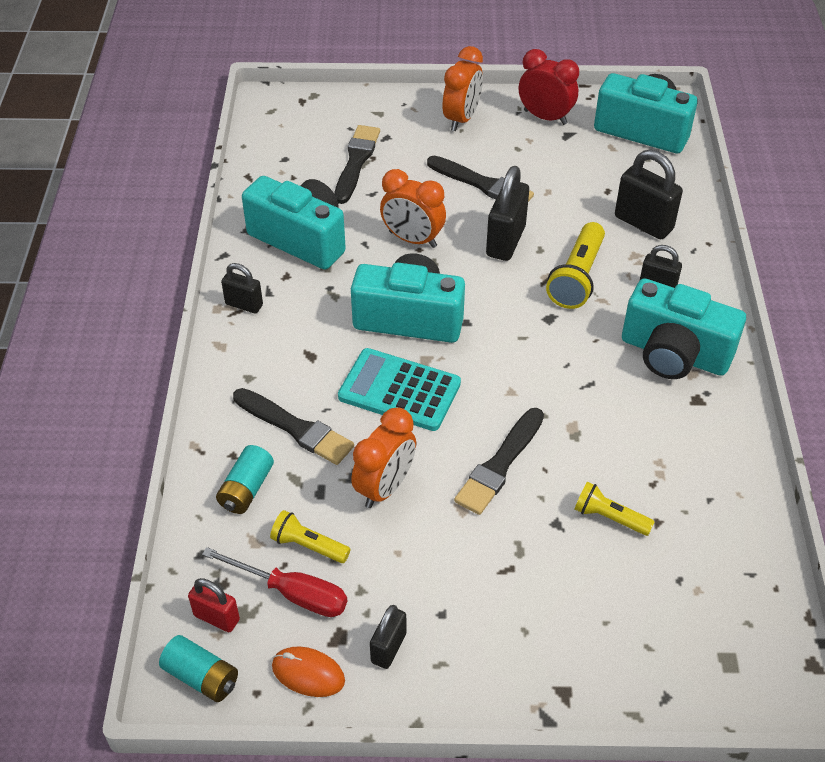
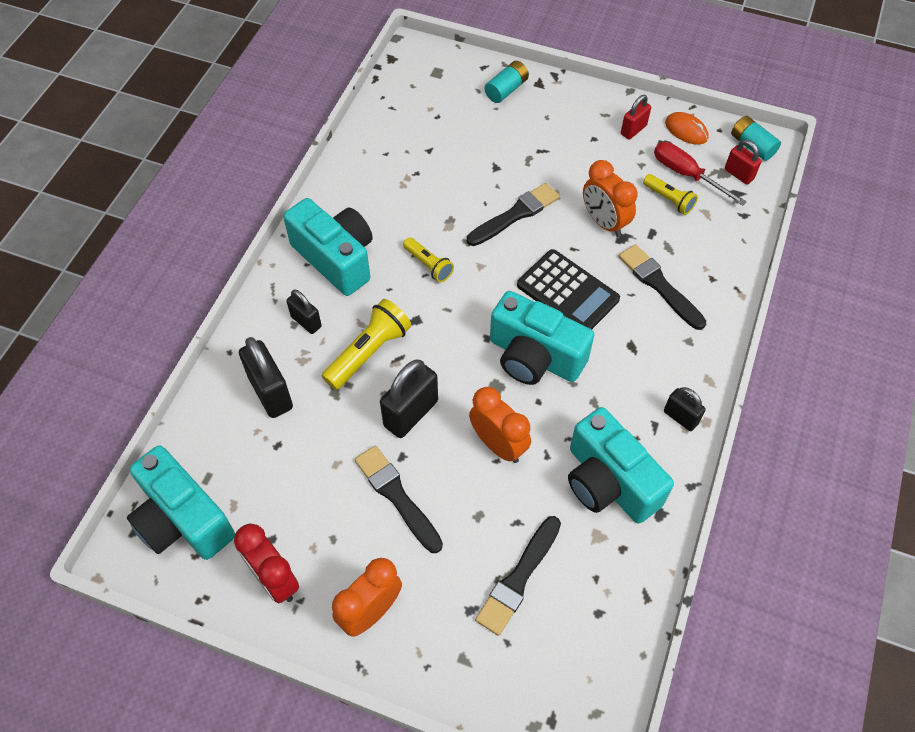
camera: 160 degrees left, 10 degrees up
(246, 489) = (706, 249): turquoise battery -> turquoise battery (506, 90)
(385, 487) = (604, 222): orange clock -> orange clock turned 90 degrees counterclockwise
(388, 648) = (633, 130): black padlock -> red padlock
(399, 390) = (567, 292): turquoise calculator -> black calculator
(609, 517) = (459, 161): yellow flashlight -> yellow flashlight (428, 265)

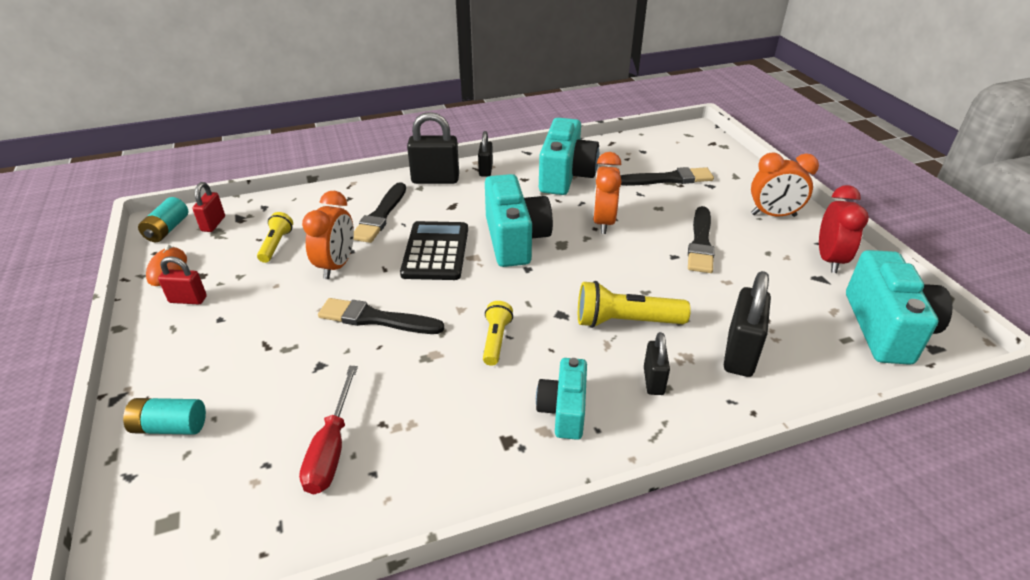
camera: 130 degrees left, 20 degrees down
(336, 258) = (563, 410): turquoise camera -> turquoise camera, size x0.60
(411, 413) = (639, 270): black padlock -> black padlock (435, 179)
(686, 174) = (234, 248): red screwdriver -> red screwdriver (331, 448)

